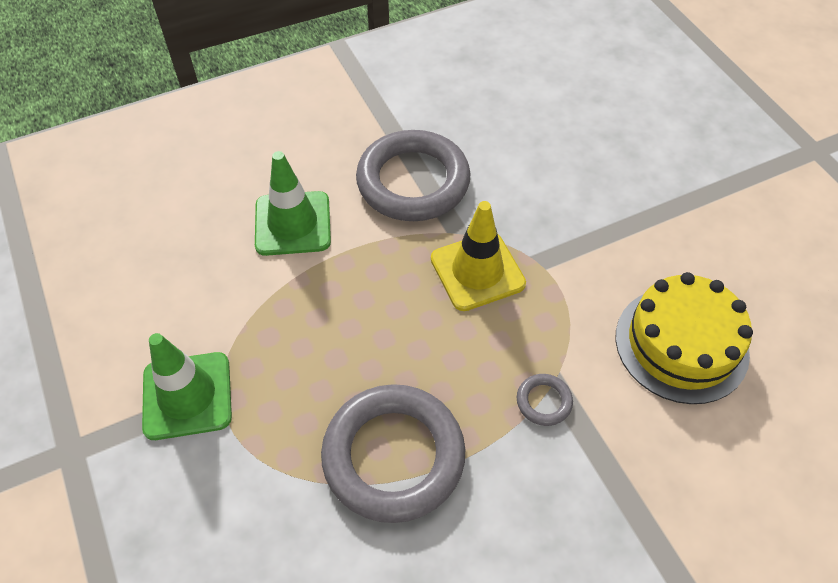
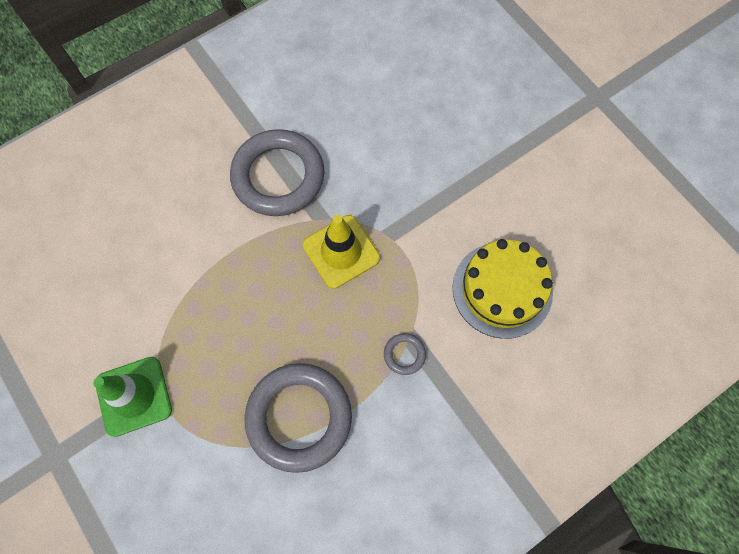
camera: 10 degrees left, 15 degrees up
(293, 223) = (186, 231): green traffic cone -> none

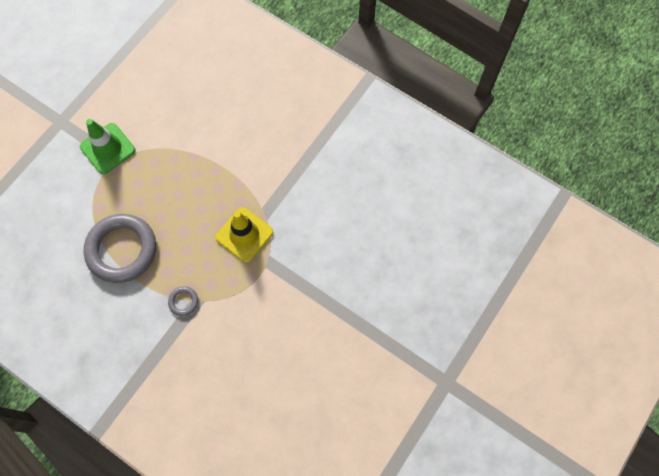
camera: 70 degrees right, 0 degrees up
(278, 176) = (286, 173): grey ring -> none
(502, 289) = (252, 354): yellow cake -> none

